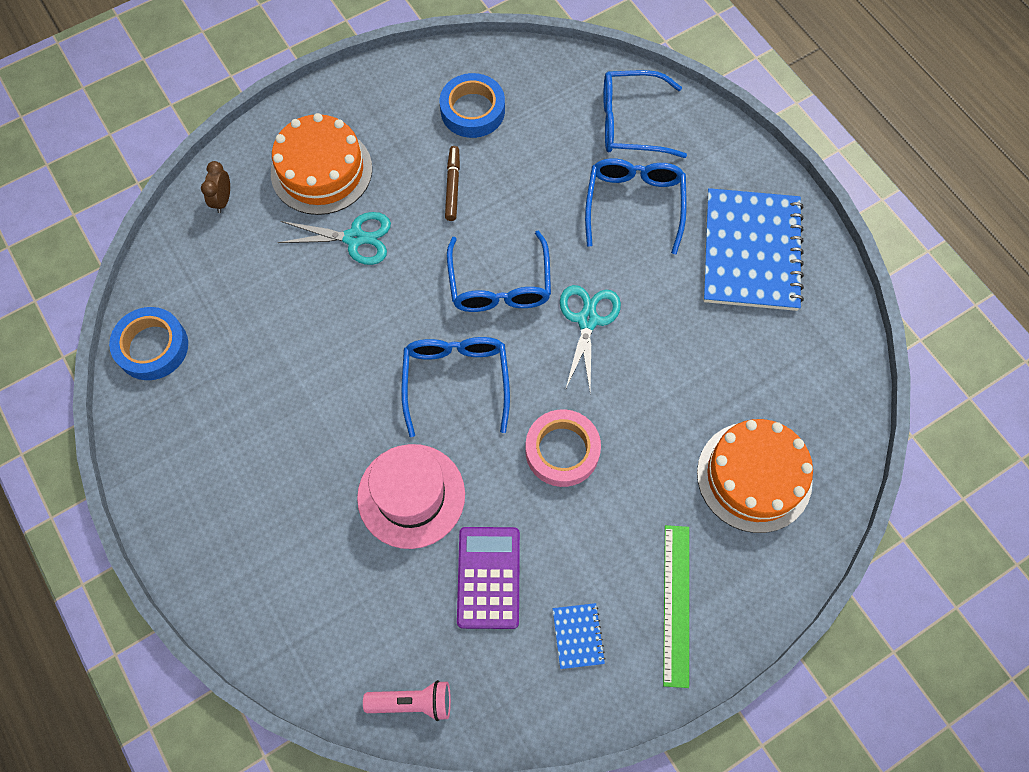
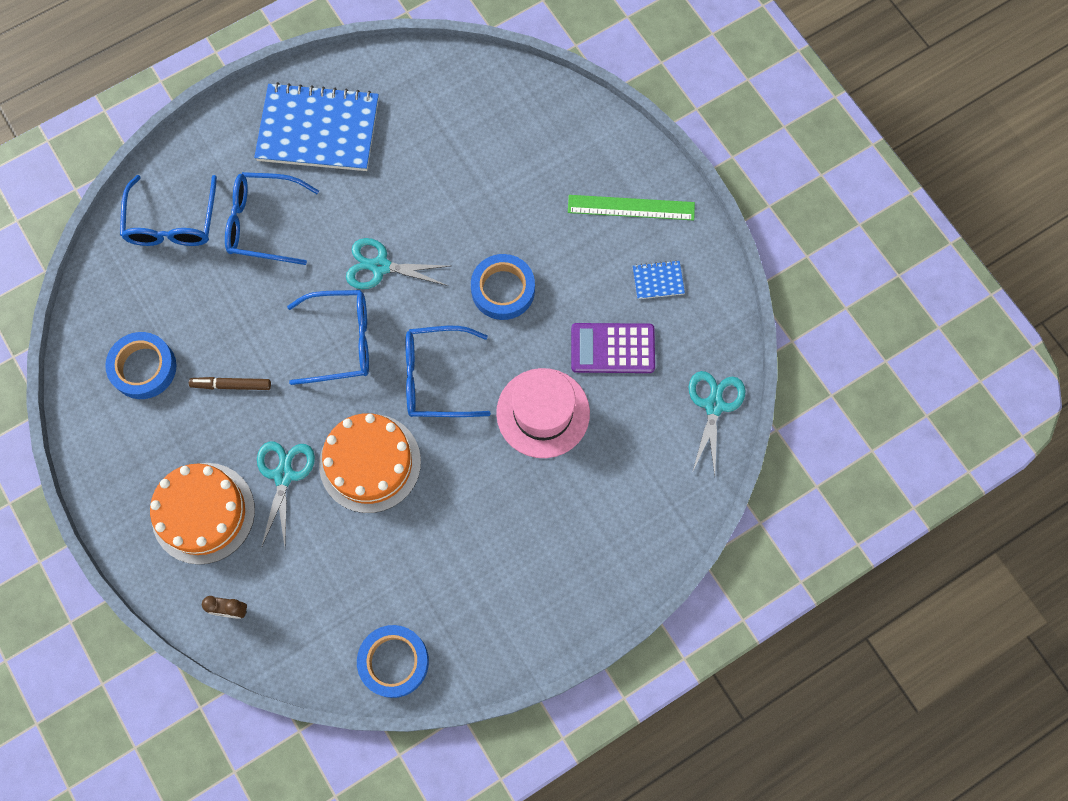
camera: 90 degrees left, 5 degrees up
(413, 702) = (714, 405): pink flashlight -> turquoise scissors
(562, 451) = (503, 290): pink tape -> blue tape
(754, 476) = (526, 144): orange cake -> orange cake (370, 463)

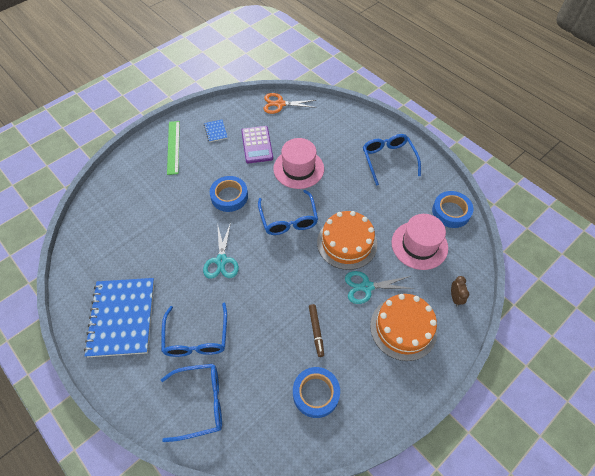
camera: 100 degrees left, 15 degrees down
(339, 583) = (419, 245): none -> pink hat
(341, 341) = (274, 272): blue glasses -> blue glasses (388, 160)
(714, 405) = (280, 104): turquoise scissors -> orange scissors

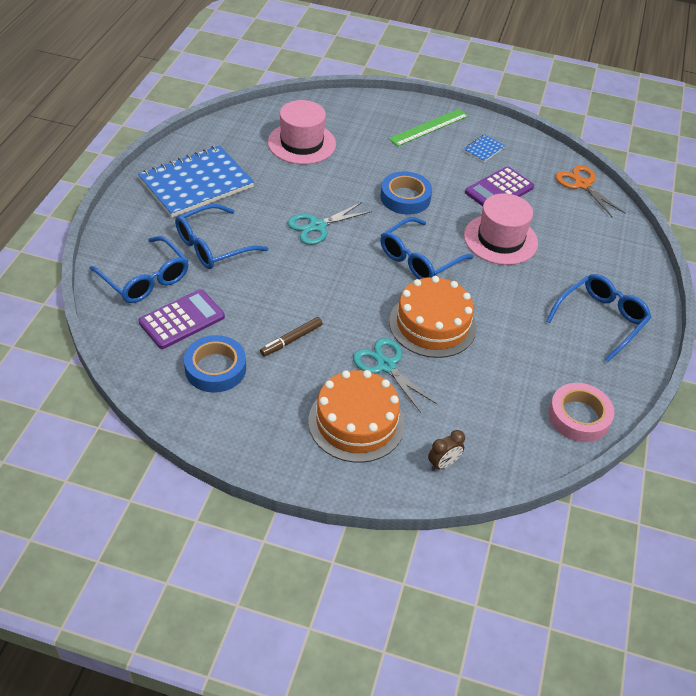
camera: 55 degrees right, 10 degrees down
(257, 395) = (182, 320): none -> purple calculator
(419, 245) = (493, 399): pink hat -> pink hat (301, 143)
(451, 212) = (579, 417): blue tape -> pink tape

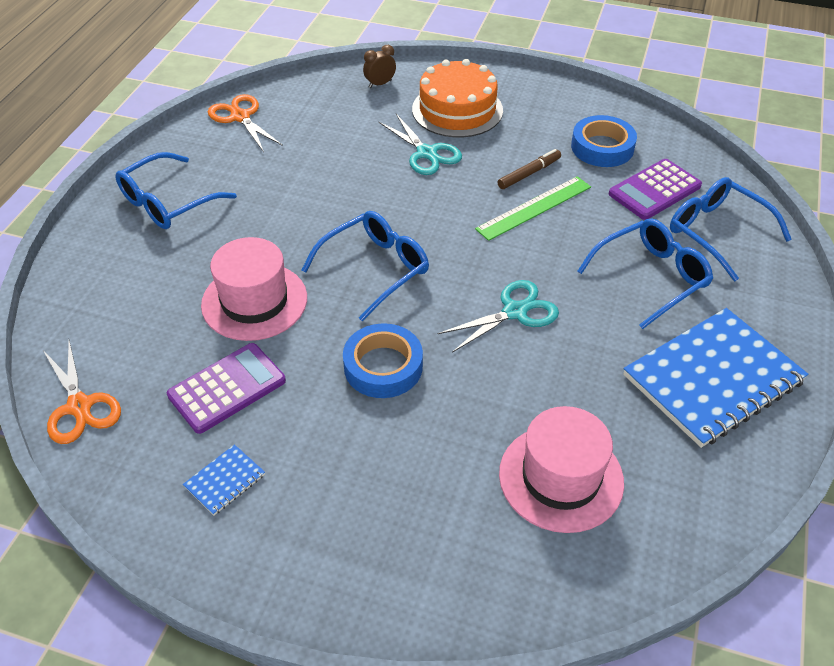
camera: 175 degrees left, 0 degrees up
(429, 127) = (317, 536): green ruler -> green ruler (534, 208)
(432, 324) = (370, 193): orange cake -> none
(579, 417) = (240, 117): pink tape -> orange scissors

